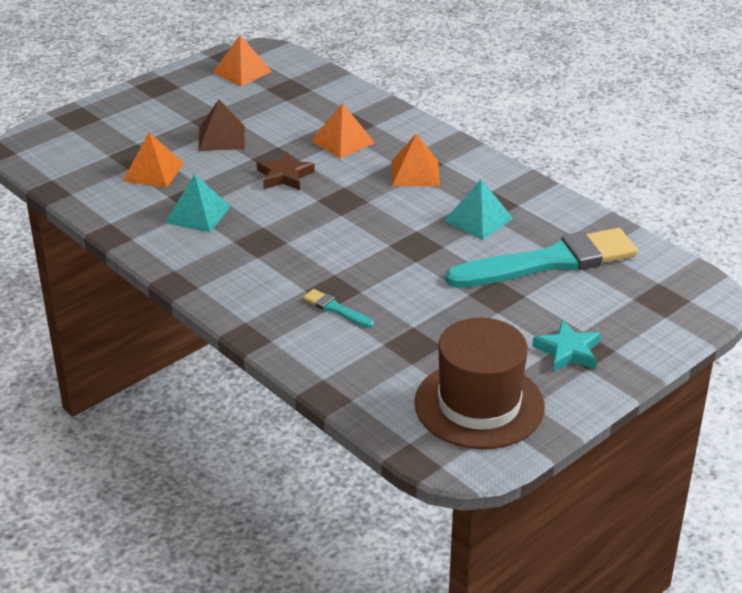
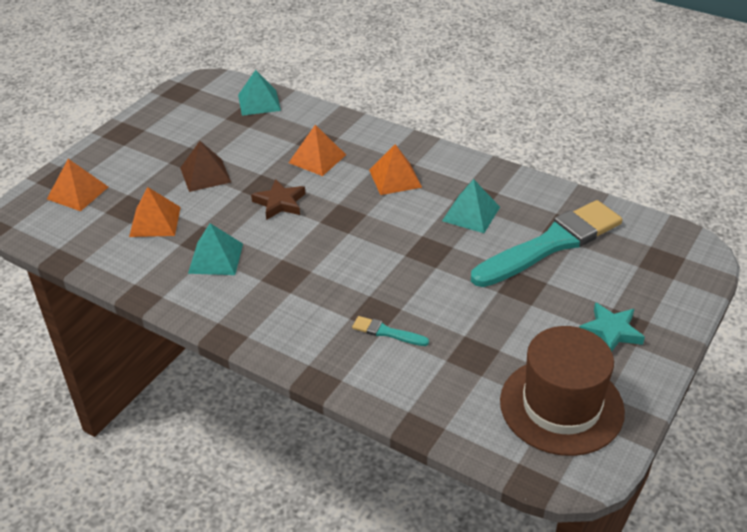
camera: 15 degrees left, 5 degrees up
(242, 72) = (197, 105): orange pyramid -> orange pyramid (77, 193)
(307, 79) = (259, 102): none -> turquoise pyramid

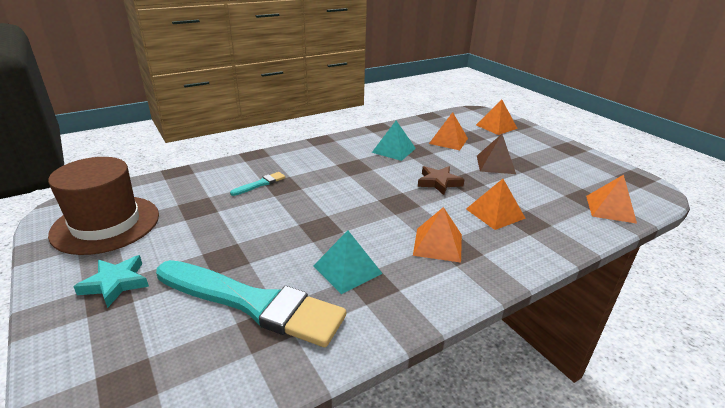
camera: 115 degrees right, 10 degrees down
(259, 102) = (610, 209): turquoise pyramid -> orange pyramid
(551, 244) = (253, 303): turquoise brush -> turquoise brush turned 60 degrees counterclockwise

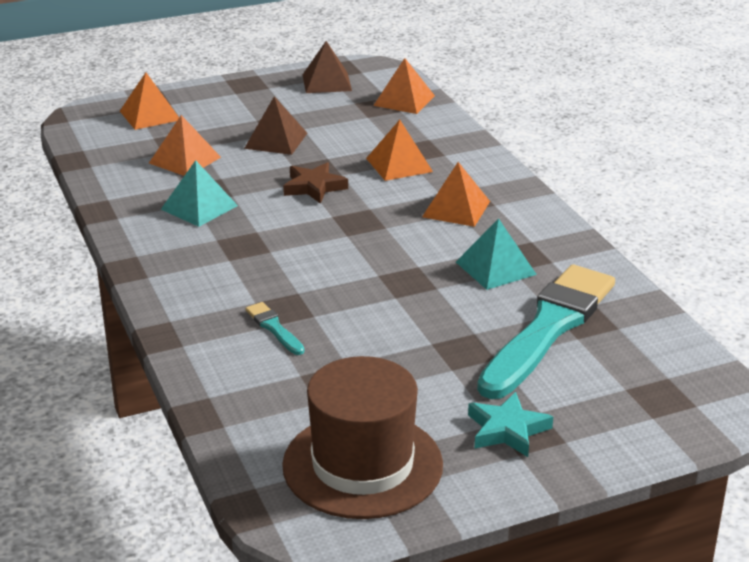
camera: 80 degrees left, 0 degrees up
(604, 174) = (327, 82): none -> brown pyramid

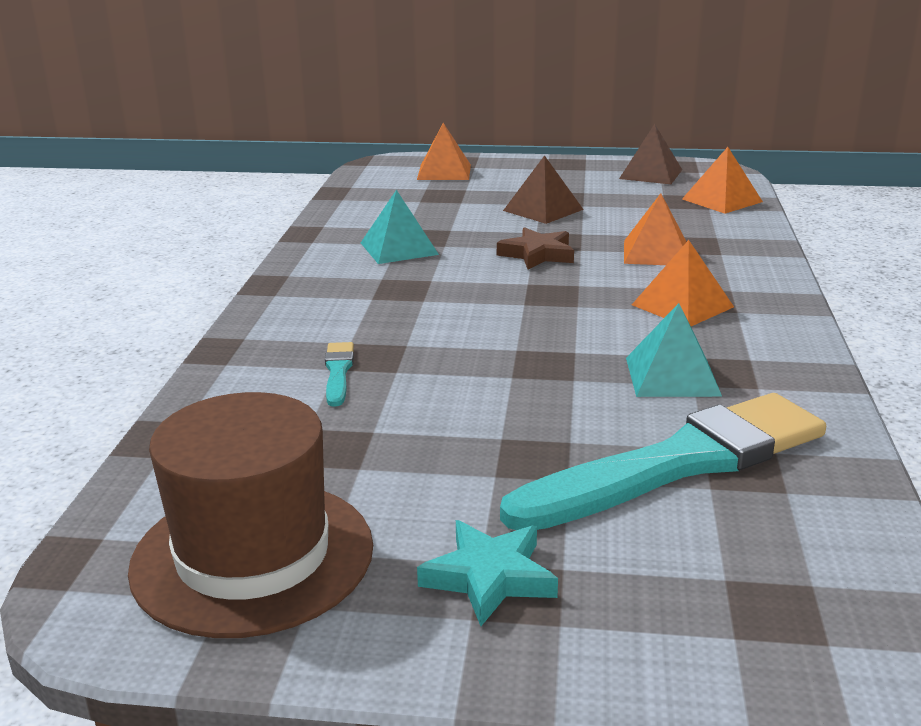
camera: 30 degrees right, 5 degrees down
(184, 160) = (433, 209): orange pyramid -> none

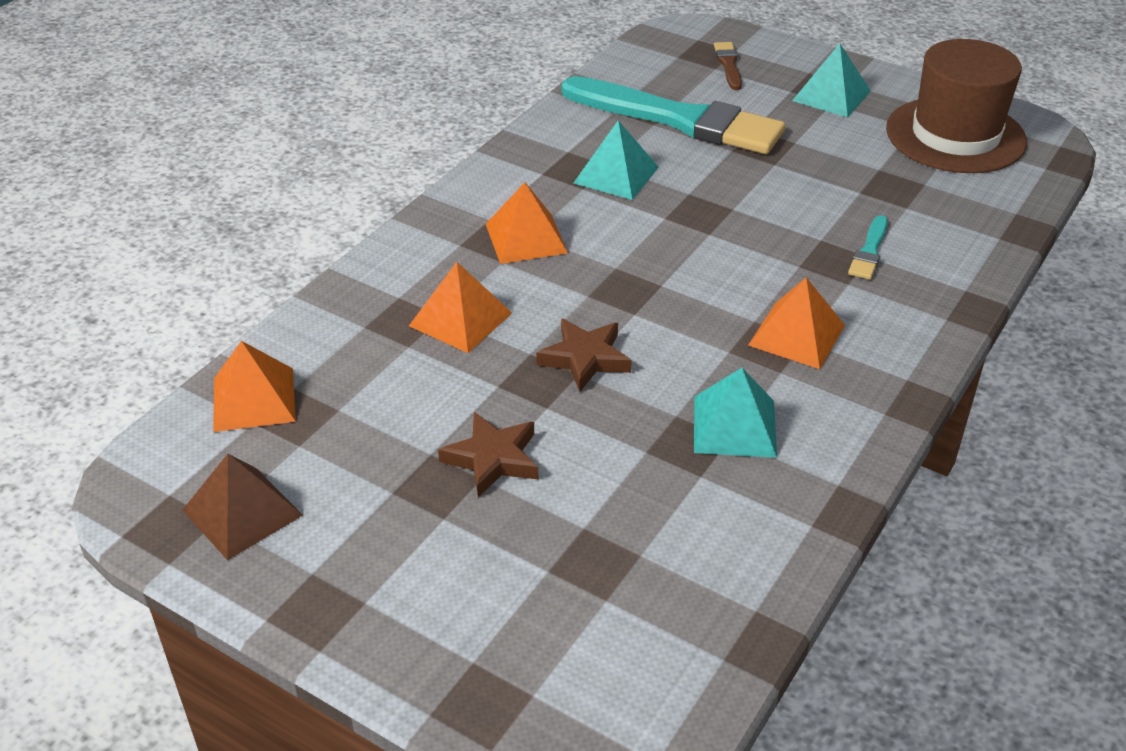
camera: 155 degrees left, 15 degrees up
(444, 172) = (538, 658): orange pyramid -> orange pyramid (796, 335)
(489, 577) = (831, 95): turquoise star -> turquoise pyramid
(543, 210) = (493, 458): brown pyramid -> brown star
(679, 463) = (679, 119): turquoise brush -> turquoise brush turned 150 degrees counterclockwise
(711, 592) = (728, 65): none -> brown brush

